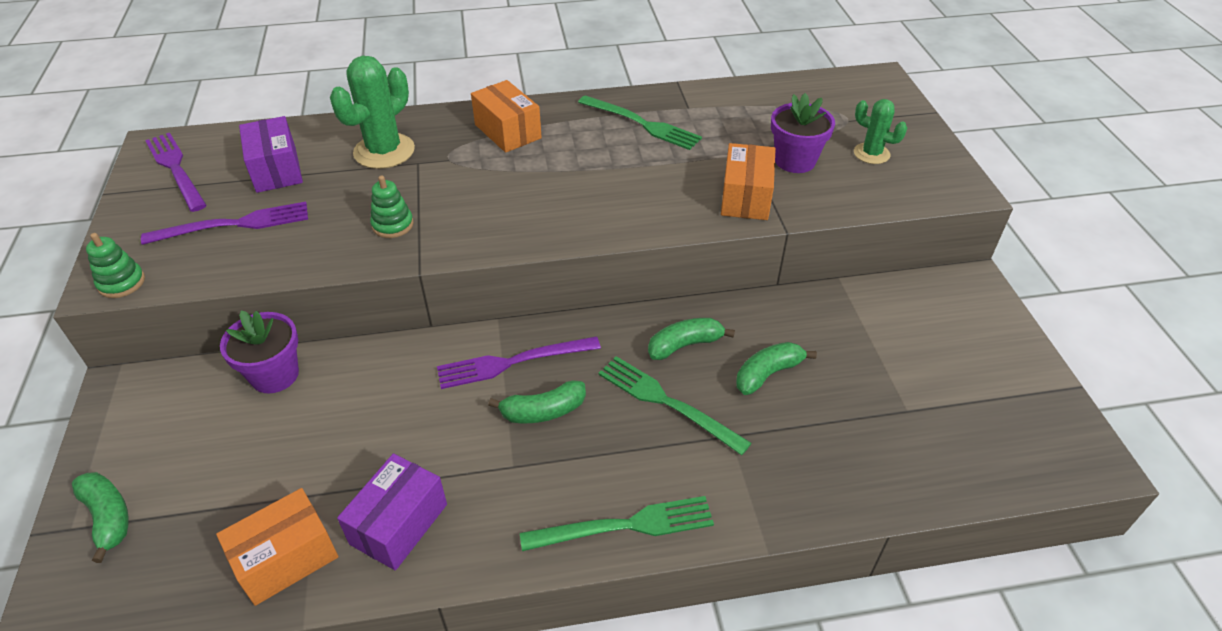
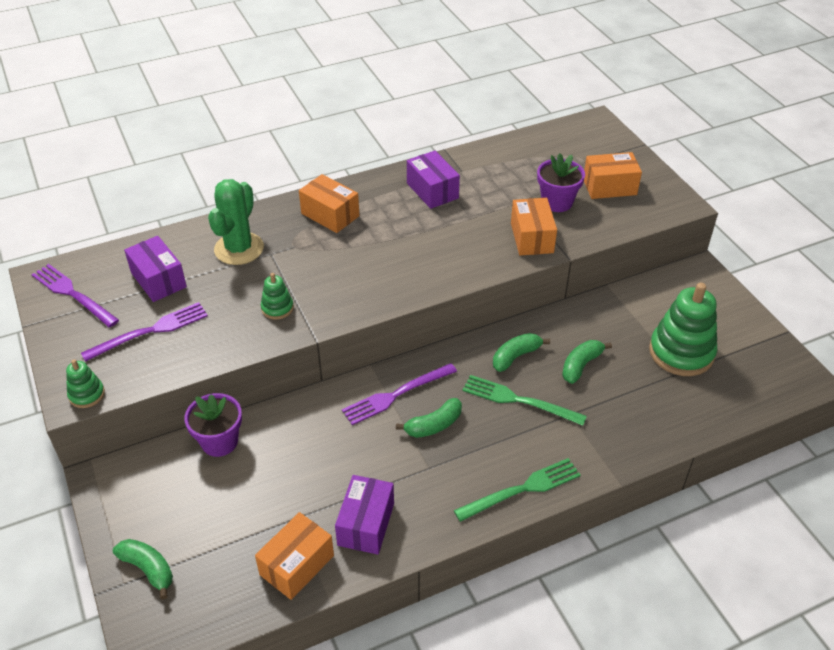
camera: 15 degrees left, 0 degrees up
(642, 124) = (432, 191): green fork -> purple box
(871, 154) = (609, 187): green cactus -> orange box
(914, 384) = (681, 352): none -> green stacking toy

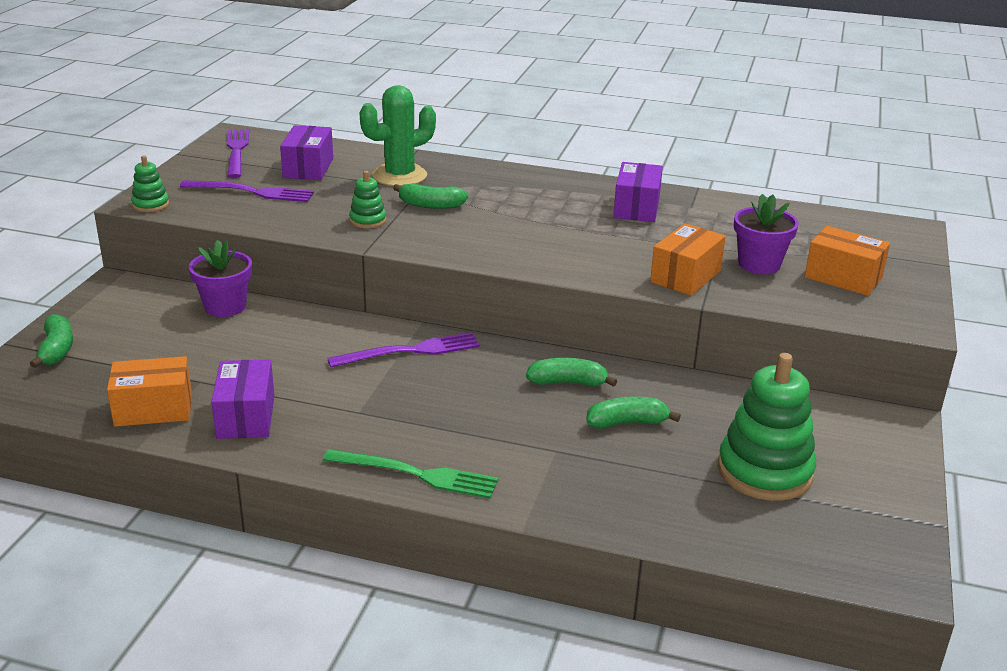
camera: 40 degrees right, 15 degrees down
(330, 215) = (512, 186): orange box -> none
(366, 524) = (246, 416): purple box -> purple box turned 60 degrees counterclockwise
(396, 395) = (410, 351): purple fork -> purple fork turned 150 degrees clockwise
(434, 425) = (410, 387): green banana -> green banana (430, 205)
(518, 400) = (519, 413): green fork -> none

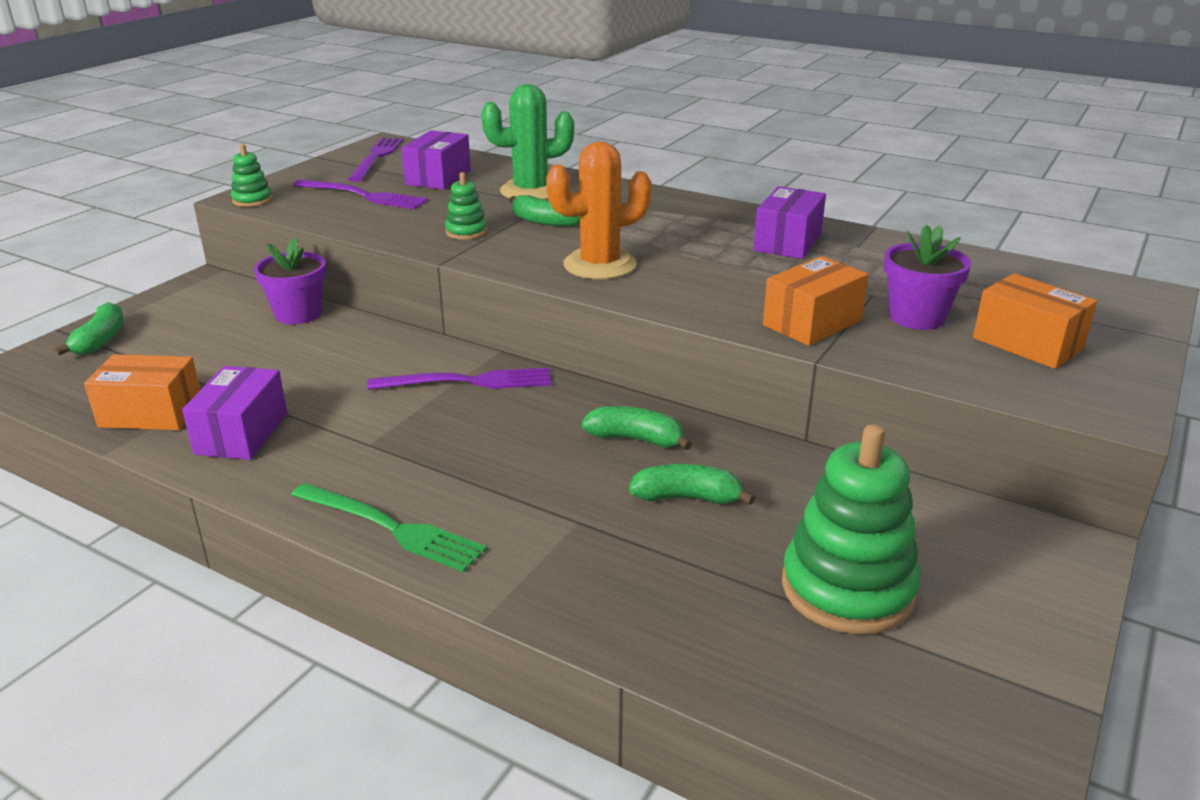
camera: 15 degrees right, 0 degrees up
(498, 242) = (600, 265): none -> orange cactus

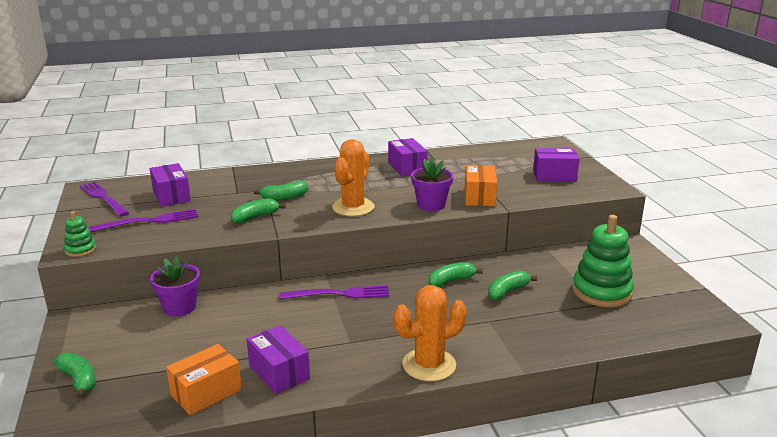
camera: 45 degrees left, 5 degrees down
(391, 528) = (429, 365): green fork -> orange cactus
(466, 232) = (255, 217): green stacking toy -> green banana
(468, 382) = (339, 294): purple fork -> purple fork turned 45 degrees clockwise
(531, 191) = (241, 185): green cactus -> none
(916, 317) = (507, 180): purple flower pot -> purple flower pot (431, 205)
(1027, 343) = (554, 175): orange box -> purple box

